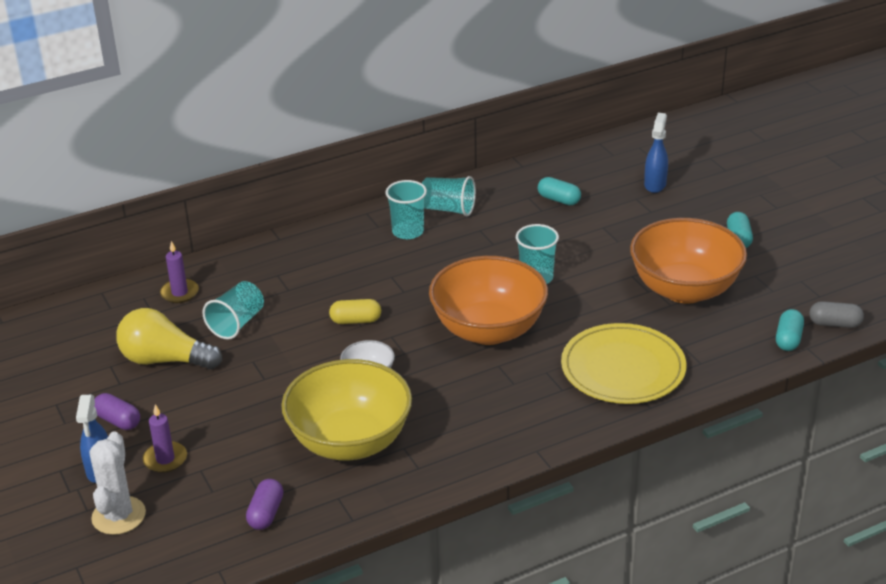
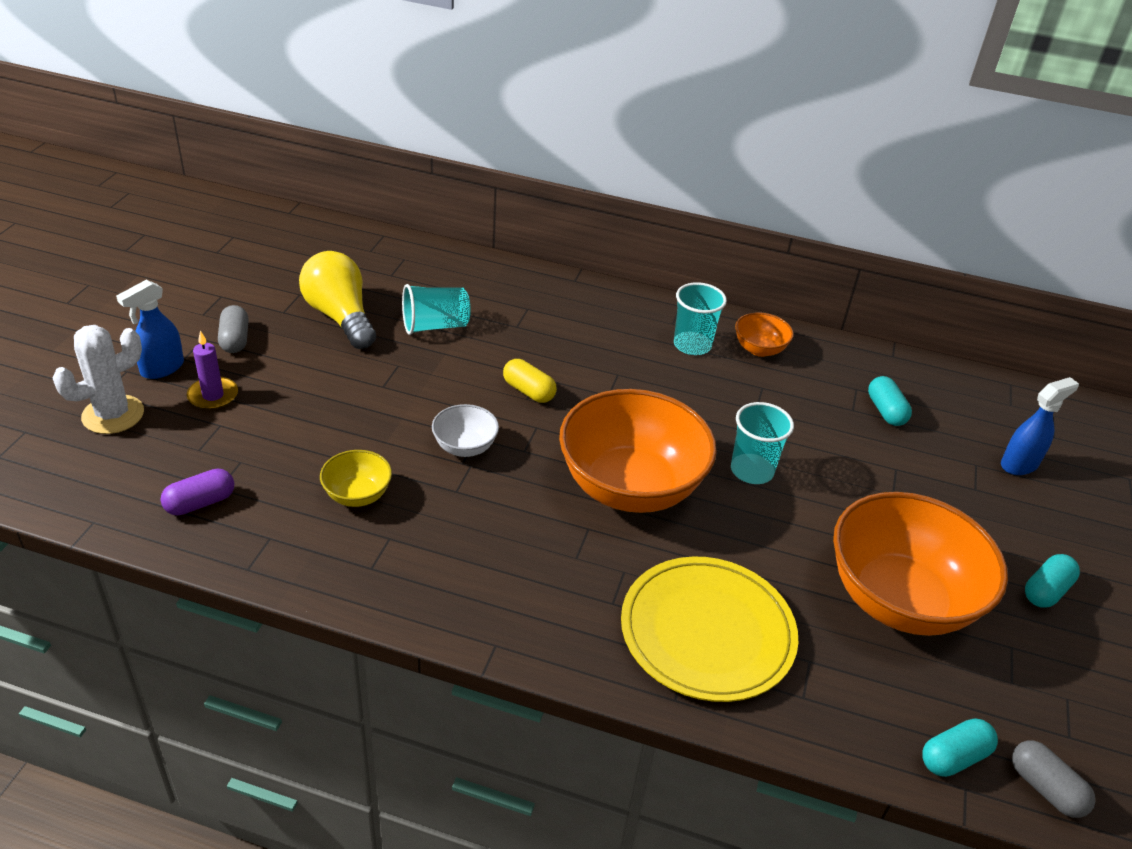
camera: 40 degrees right, 5 degrees up
(118, 421) = (235, 340): purple capsule -> grey capsule
(179, 293) = (434, 272): purple candle -> none
(350, 442) = (357, 495): yellow bowl -> yellow bowl, size x0.45
(448, 209) = (759, 349): turquoise cup -> orange bowl

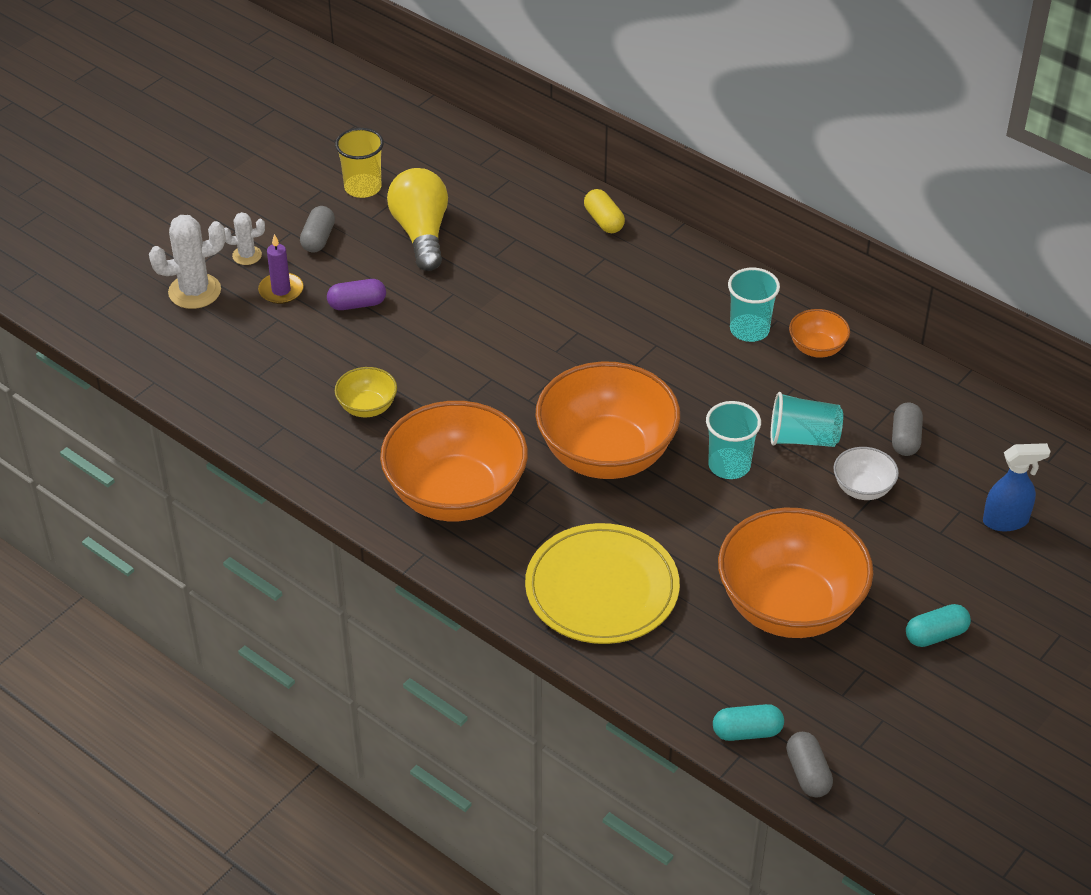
camera: 25 degrees right, 5 degrees up
(162, 368) = (247, 255): blue spray bottle -> white cactus
(200, 503) = (239, 385): purple capsule -> purple capsule (357, 304)
(263, 287) = (363, 187): none -> yellow cup
(435, 326) = (506, 259): turquoise cup -> turquoise cup (803, 438)
(465, 447) = (477, 385): white bowl -> white bowl (863, 488)
(498, 567) = (456, 495): none -> orange bowl
(528, 391) = (561, 344): yellow capsule -> yellow capsule (603, 221)
(885, 411) = (905, 439): turquoise capsule -> grey capsule

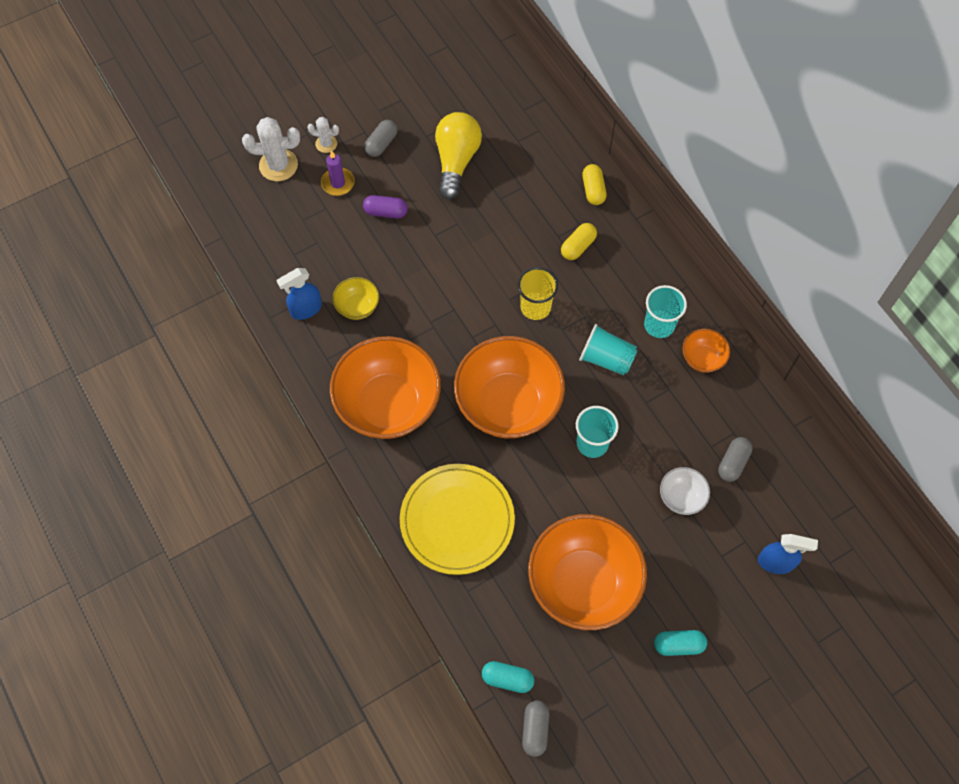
camera: 20 degrees right, 20 degrees up
(301, 427) = (306, 309): none -> blue spray bottle
(363, 187) = (431, 106): yellow cup -> yellow cup (535, 307)
(613, 279) = (578, 246): none -> yellow capsule
(803, 438) = (657, 437): turquoise cup -> turquoise cup (606, 358)

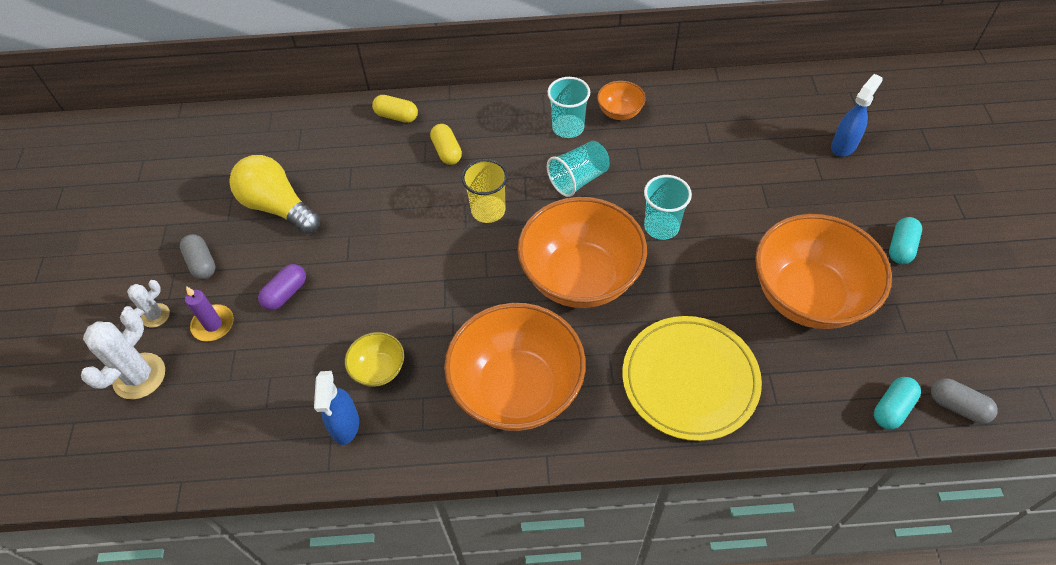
camera: 60 degrees left, 10 degrees down
(681, 497) = (750, 183): white bowl -> none
(733, 463) = (734, 134): grey capsule -> none

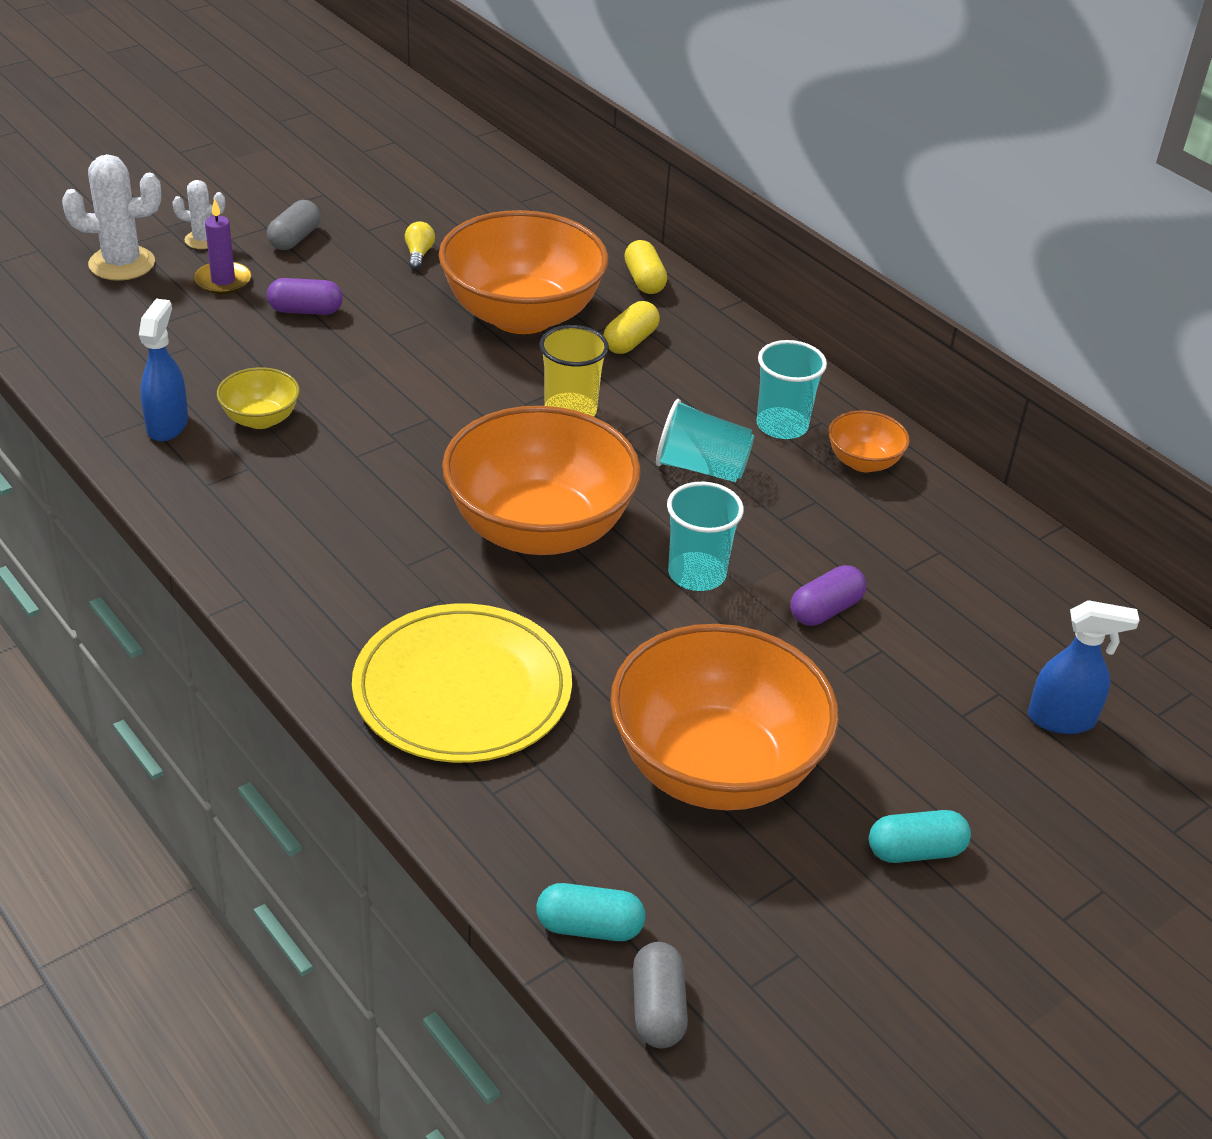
camera: 50 degrees right, 15 degrees down
(278, 207) = (418, 254): yellow light bulb -> yellow light bulb, size x0.40
(345, 425) = (168, 425): blue spray bottle -> blue spray bottle turned 135 degrees clockwise
(517, 389) = (321, 538): orange bowl -> orange bowl (522, 315)
(720, 189) = (825, 610): none -> purple capsule

